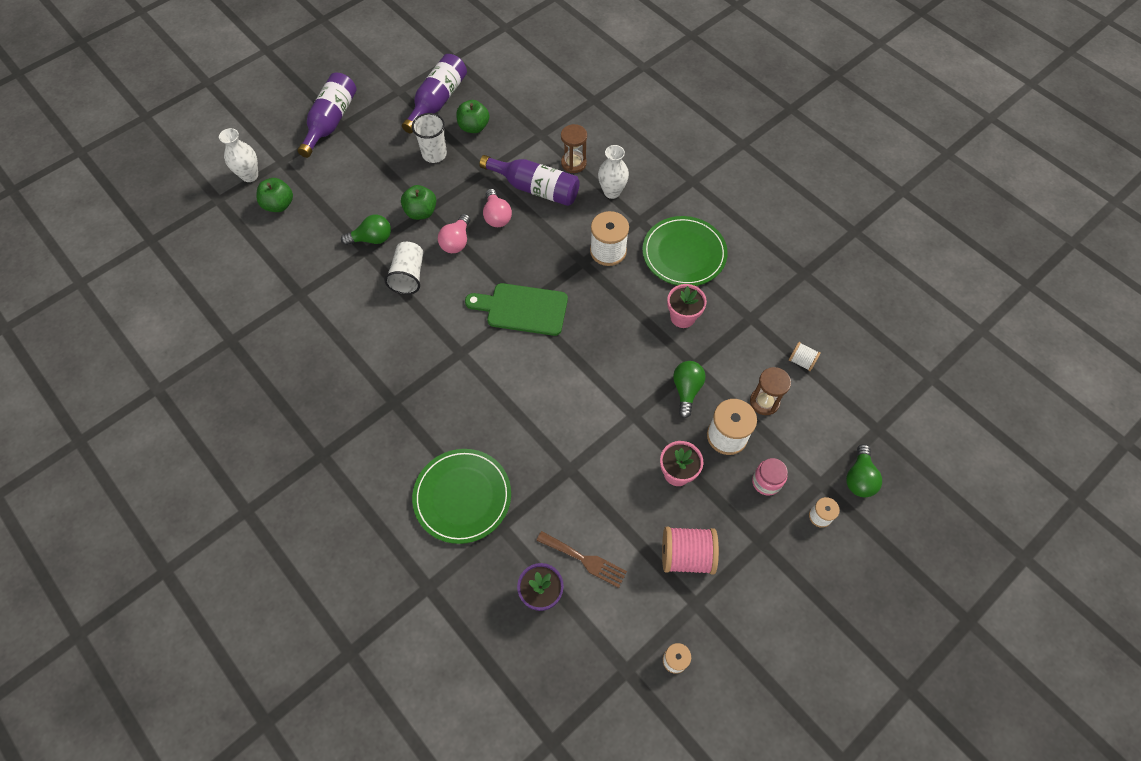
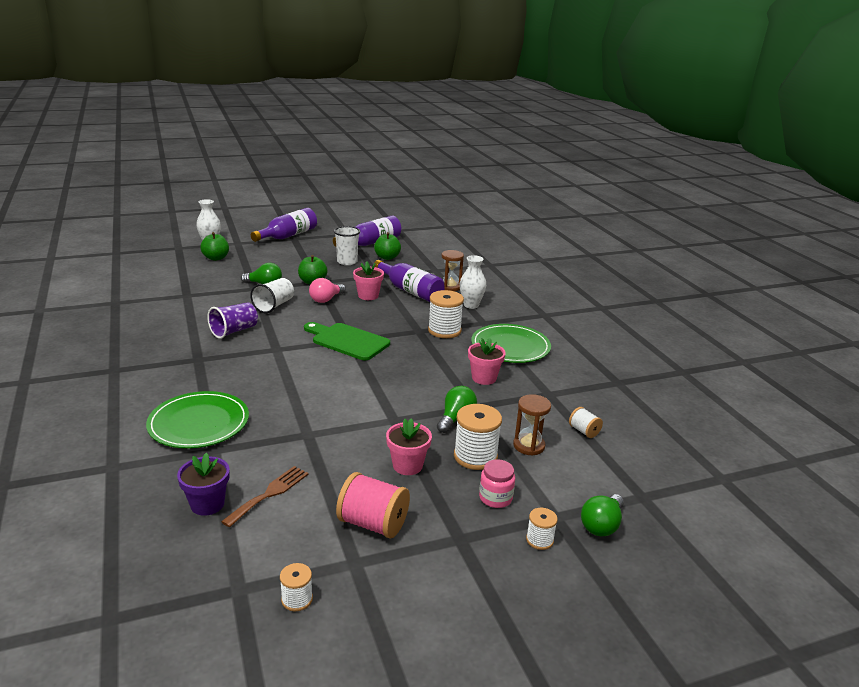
camera: 20 degrees right, 35 degrees down
(397, 339) = (234, 331): none -> purple cup
(496, 216) = (368, 296): pink light bulb -> pink flower pot
(584, 560) = (269, 494): brown fork -> brown fork turned 105 degrees counterclockwise

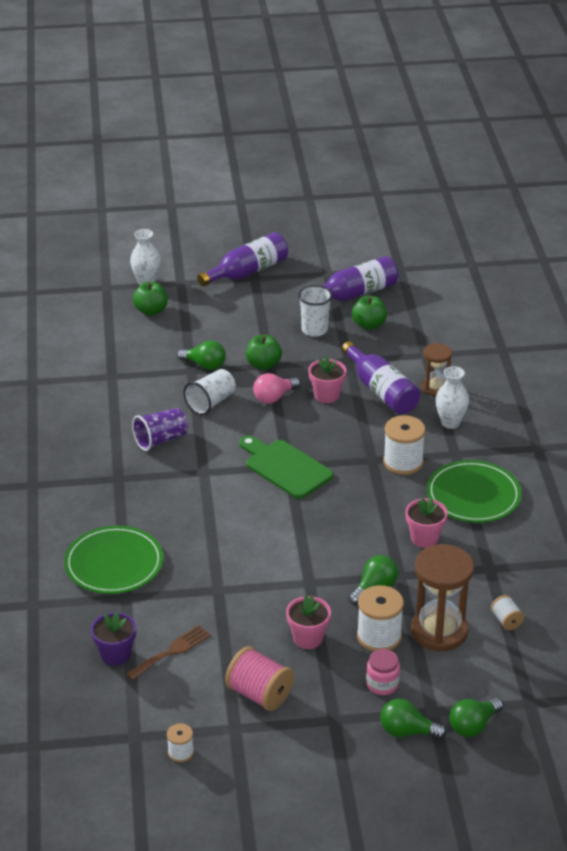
camera: 15 degrees right, 10 degrees up
(529, 446) = (439, 631): brown hourglass -> brown hourglass, size x1.73
(539, 540) = (407, 731): white spool -> green light bulb

